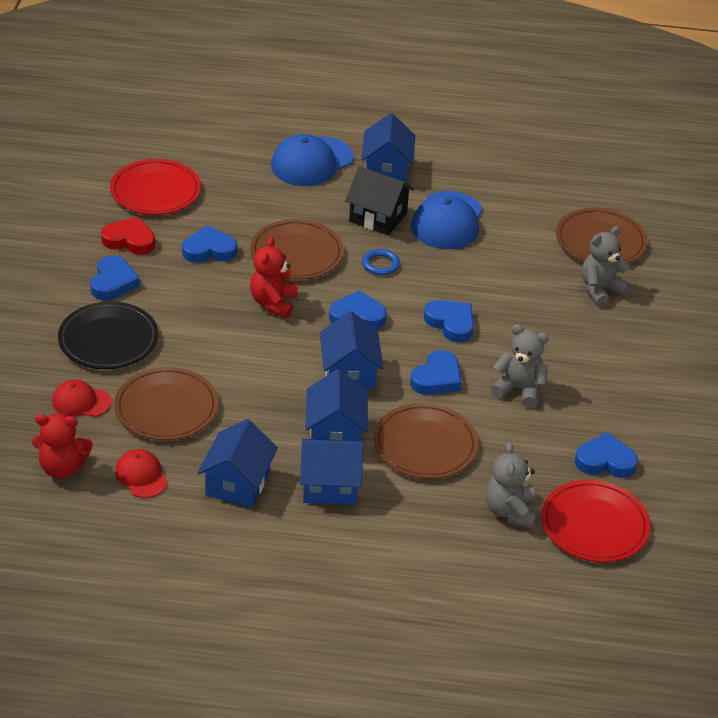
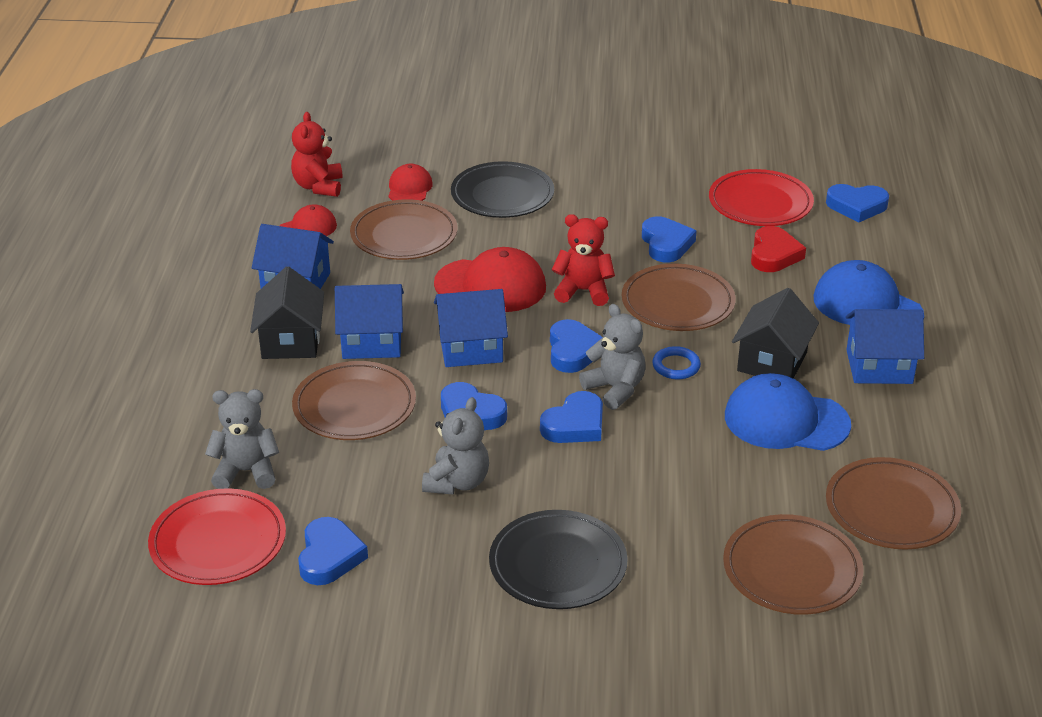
camera: 90 degrees right, 5 degrees down
(113, 282) = (593, 190): blue heart -> blue heart (856, 206)
(129, 240) = (667, 194): red heart -> red heart (774, 254)
(258, 356) = (490, 285): none -> red cap
(330, 486) = (291, 341): blue house -> black house
(539, 191) = (891, 509): none -> brown plate
(600, 289) = (678, 566): grey teddy bear -> grey teddy bear (615, 389)
(604, 344) = (558, 565): none -> black plate

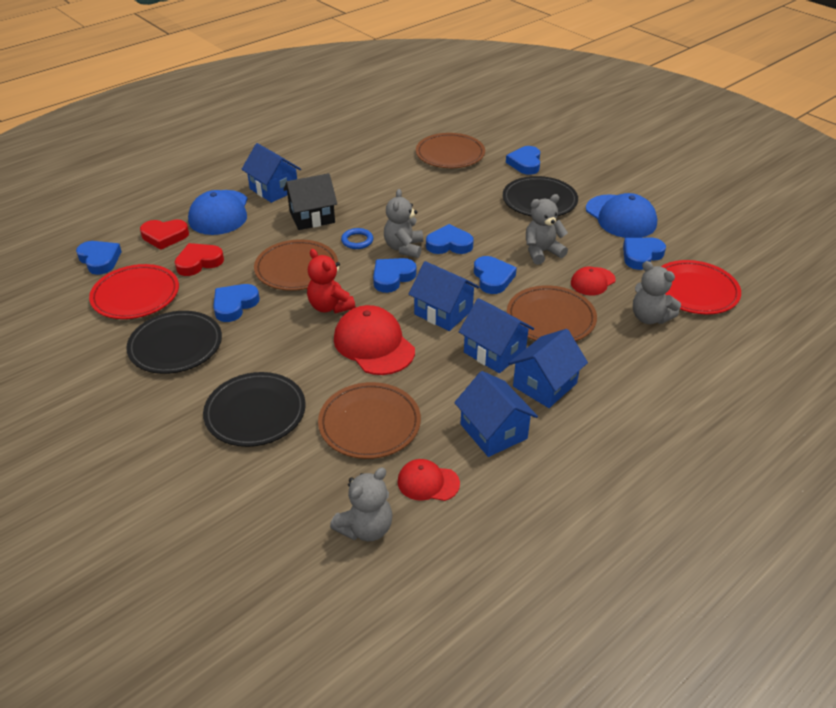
camera: 135 degrees left, 5 degrees up
(291, 341) = (544, 385): black house -> blue house
(318, 187) = (366, 528): red teddy bear -> grey teddy bear
(409, 188) = (303, 470): red cap -> red cap (592, 281)
(648, 194) = (176, 346): none -> black plate
(668, 628) = (525, 163): none -> blue heart
(786, 420) = (355, 194): blue cap -> blue cap (620, 217)
(857, 255) = (164, 236): none -> red heart
(891, 509) = (378, 149): brown plate -> none

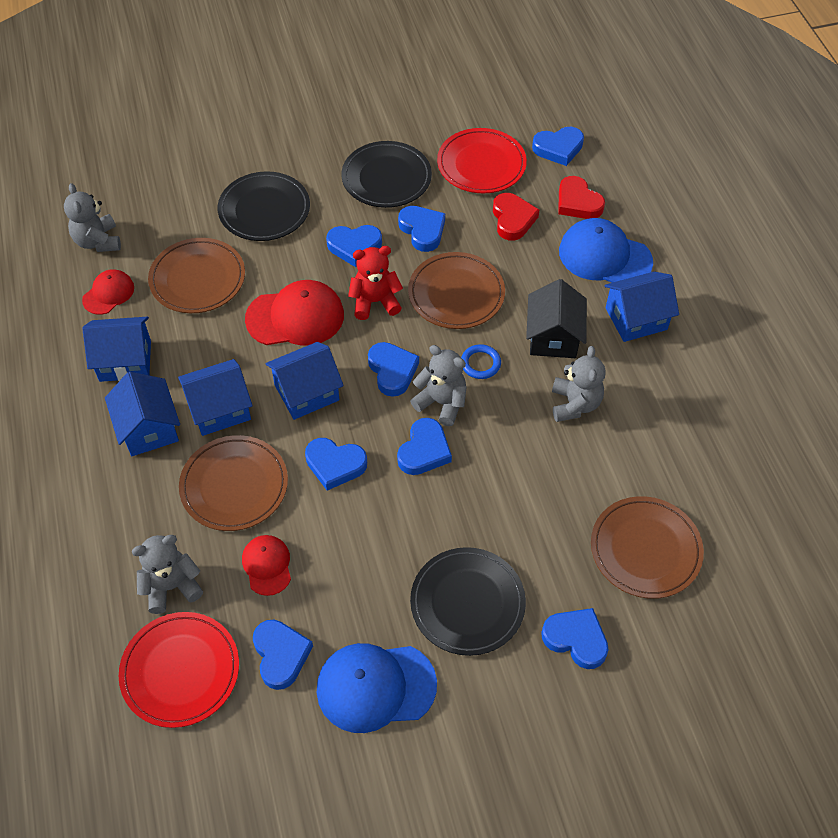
camera: 115 degrees right, 15 degrees up
(164, 236) = (578, 202): red heart -> red heart turned 60 degrees counterclockwise
(274, 337) = (354, 246): none -> blue heart
(542, 252) = (353, 542): grey teddy bear -> grey teddy bear (574, 404)

